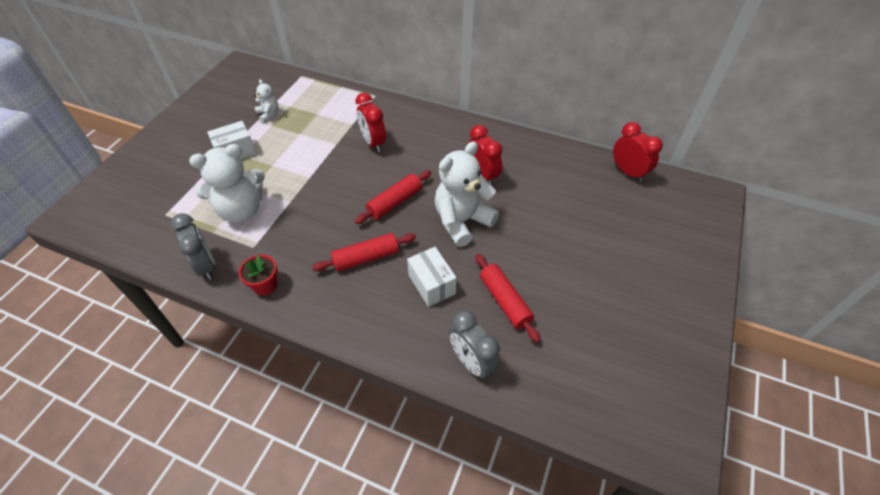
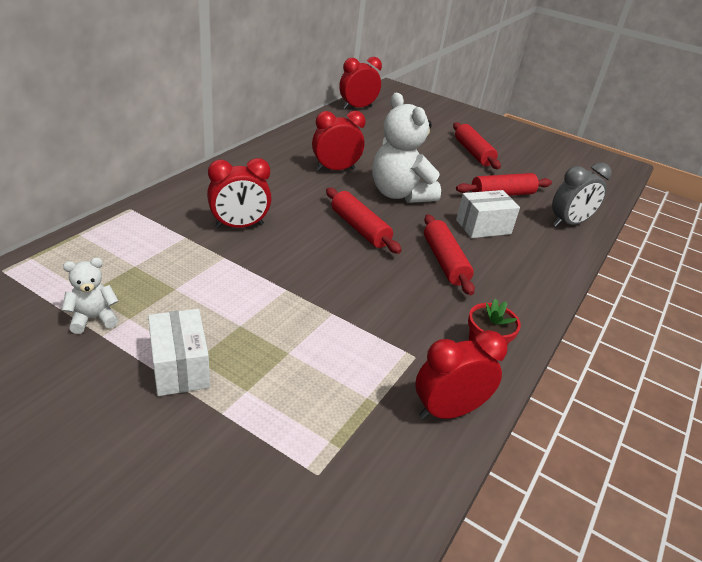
camera: 85 degrees left, 15 degrees down
(206, 266) = (448, 411): grey clock -> red clock
(241, 210) = (335, 365): white teddy bear -> none
(589, 275) = (473, 153): none -> red rolling pin

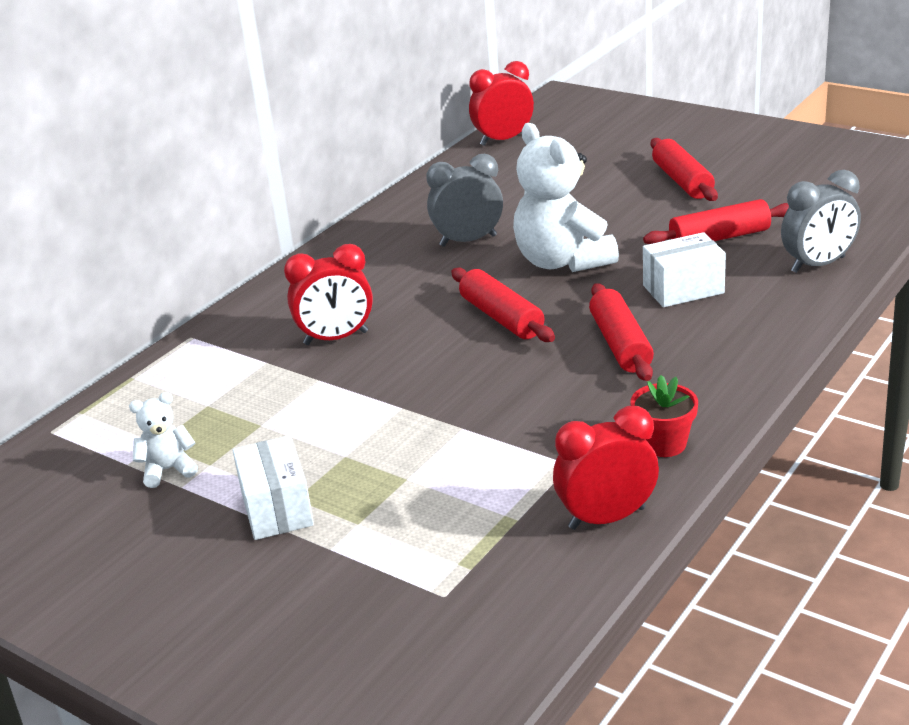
camera: 10 degrees right, 5 degrees down
(335, 169) = (468, 241): red clock -> grey clock

